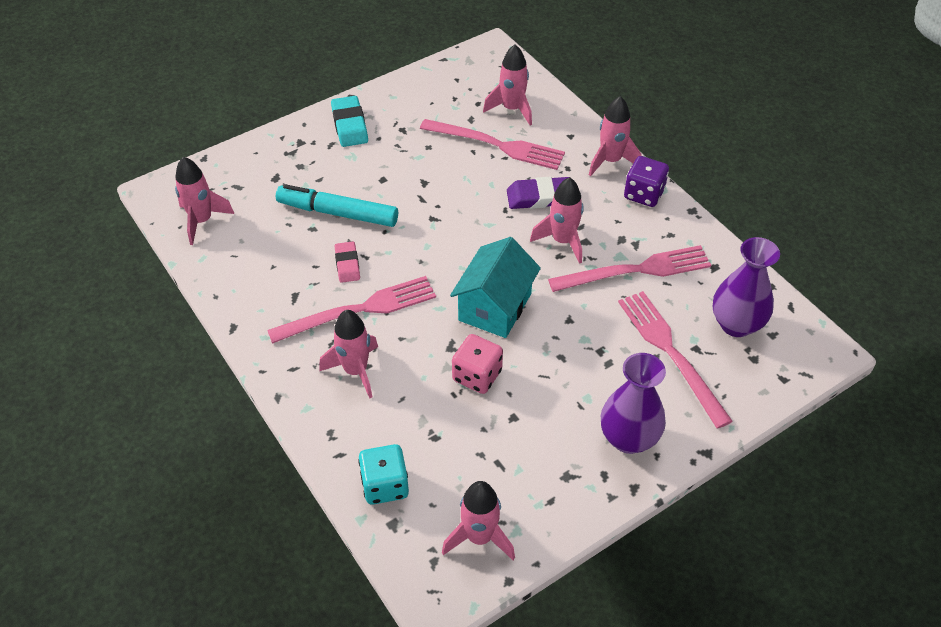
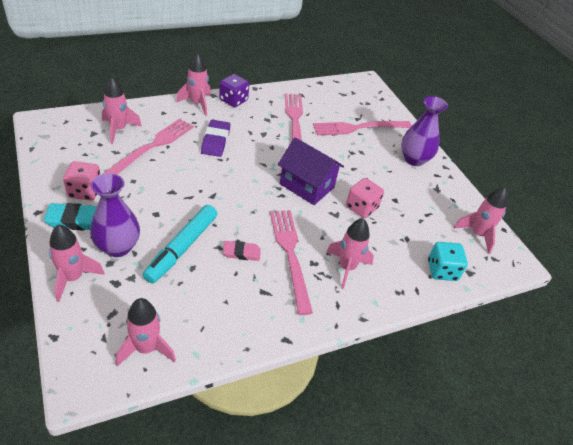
camera: 85 degrees left, 5 degrees down
(394, 117) = (85, 191): none -> pink dice
(495, 307) = (307, 186): turquoise house -> purple house
(562, 241) = (260, 142): pink rocket -> pink rocket (73, 278)
(736, 324) = (344, 101): purple vase -> purple vase (118, 247)

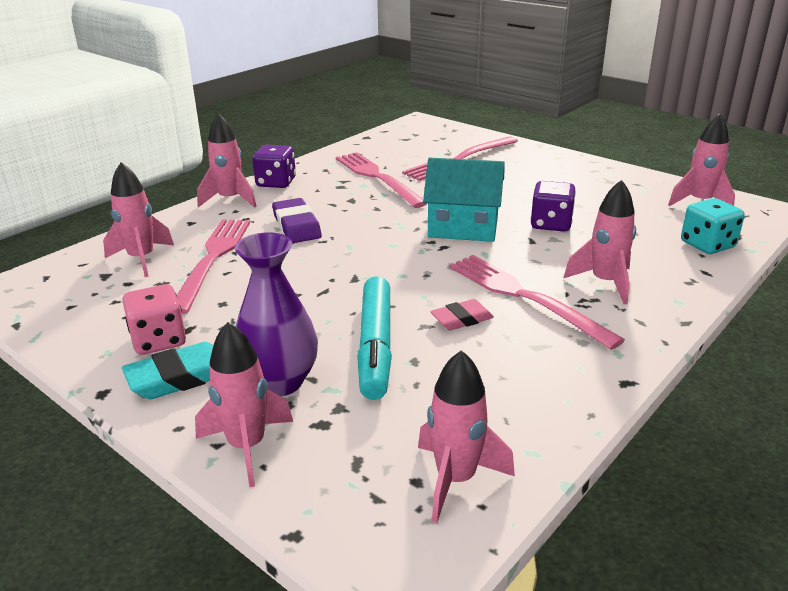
camera: 20 degrees left, 15 degrees down
(307, 186) = (463, 227): purple house -> turquoise house
(361, 207) = (551, 224): pink dice -> purple dice
(414, 159) = (553, 166): purple vase -> none

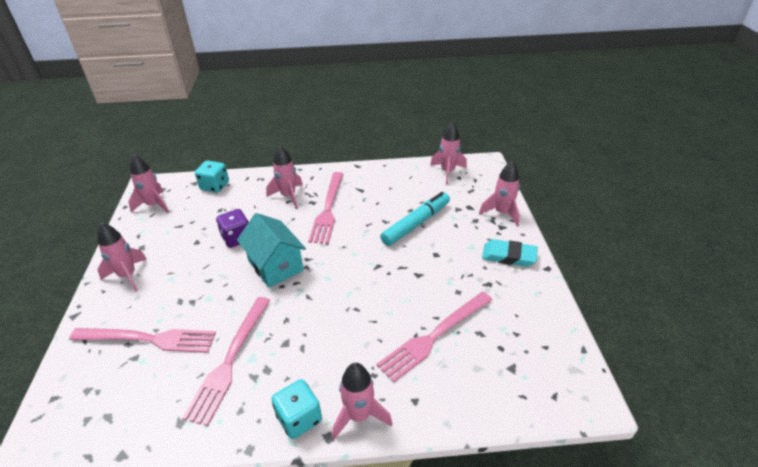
camera: 135 degrees left, 10 degrees up
(142, 259) = (479, 370): pink rocket -> pink rocket (128, 276)
(159, 340) = (507, 284): pink dice -> none
(276, 183) = (299, 418): purple dice -> turquoise dice
(279, 382) = (469, 230): purple vase -> none
(296, 226) = (353, 336): purple eraser -> none
(462, 319) = (367, 215): pink eraser -> none

